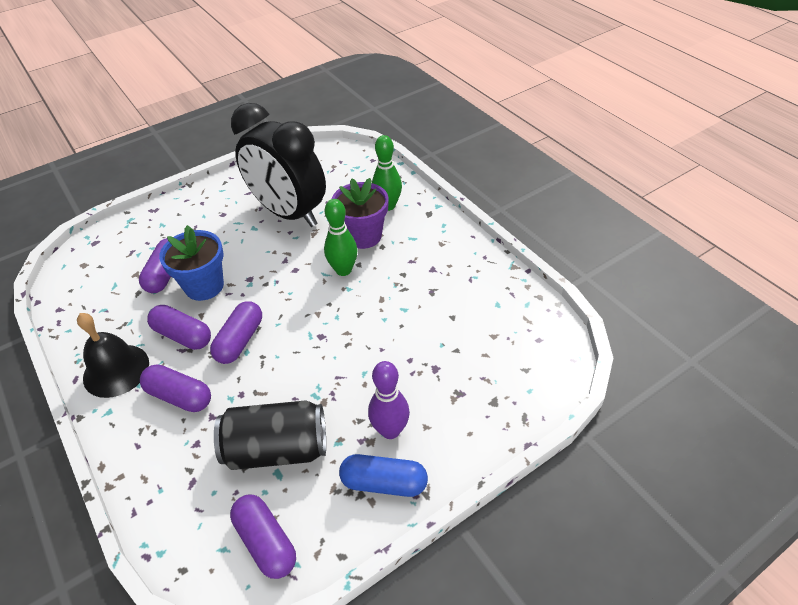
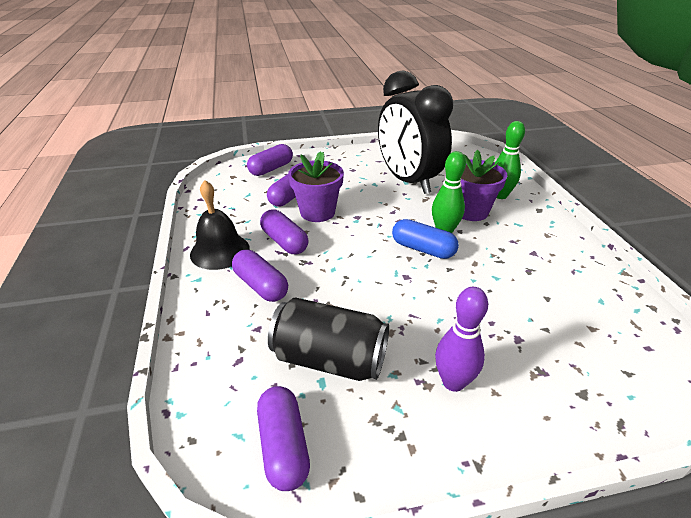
camera: 20 degrees right, 10 degrees down
(204, 286) = (317, 212): blue flower pot -> purple flower pot
(240, 340) = (331, 259): purple capsule -> purple capsule (271, 169)
(384, 483) = (432, 434): blue capsule -> blue capsule (423, 249)

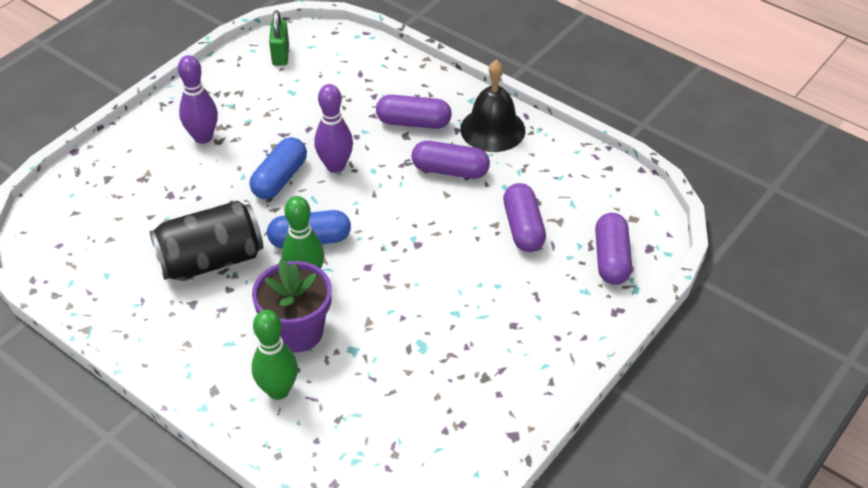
camera: 140 degrees right, 10 degrees up
(283, 446) = (280, 55): purple capsule -> green padlock
(317, 212) = (465, 224): purple flower pot -> none
(329, 359) = (300, 105): black can -> black can (211, 260)
(356, 286) = (335, 166): none -> purple bowling pin
(408, 181) = (419, 346): black clock -> none
(409, 300) = (280, 179): none -> blue capsule

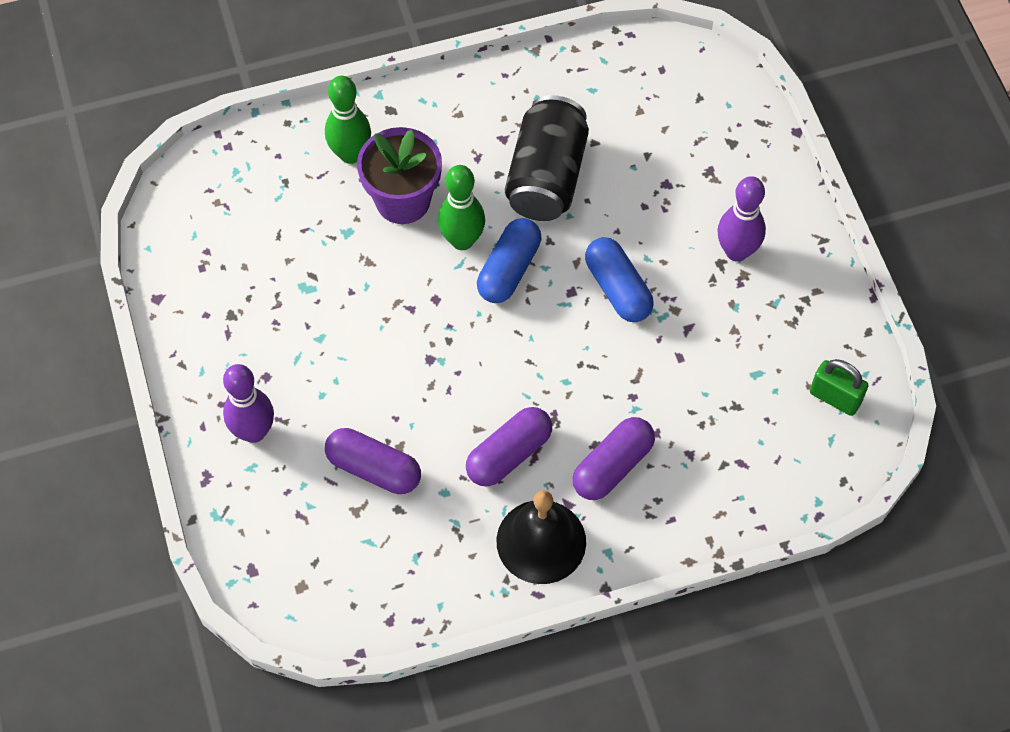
camera: 125 degrees right, 15 degrees up
(335, 166) = (599, 349): purple bowling pin -> purple bowling pin (253, 432)
(611, 259) = (268, 522): purple capsule -> none

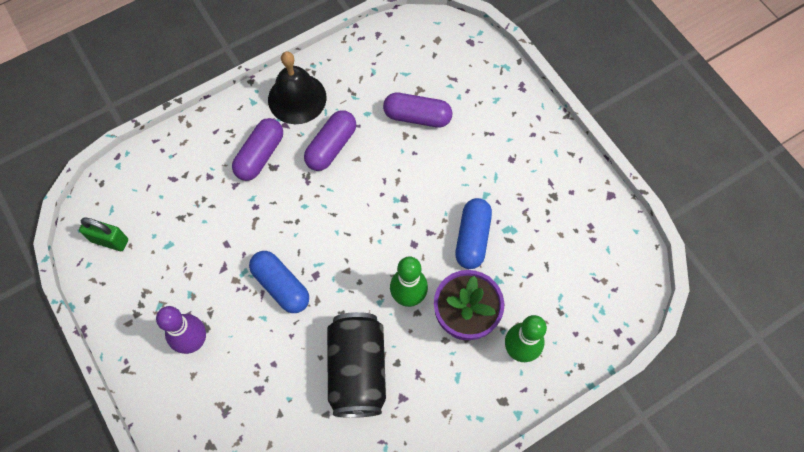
camera: 165 degrees right, 5 degrees up
(253, 432) = (504, 121): purple bowling pin -> none
(509, 269) = (366, 281): blue capsule -> blue capsule (472, 238)

